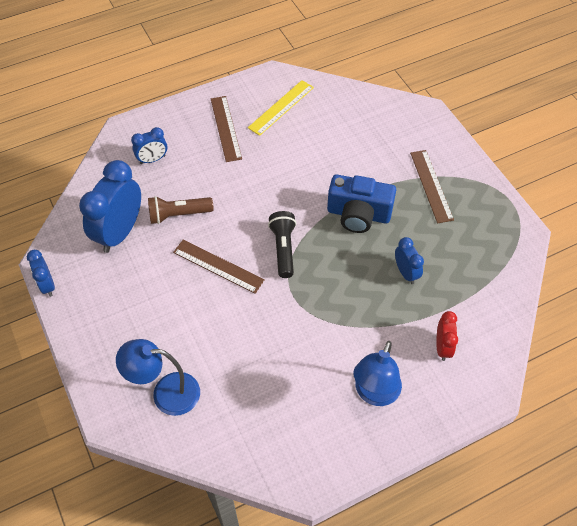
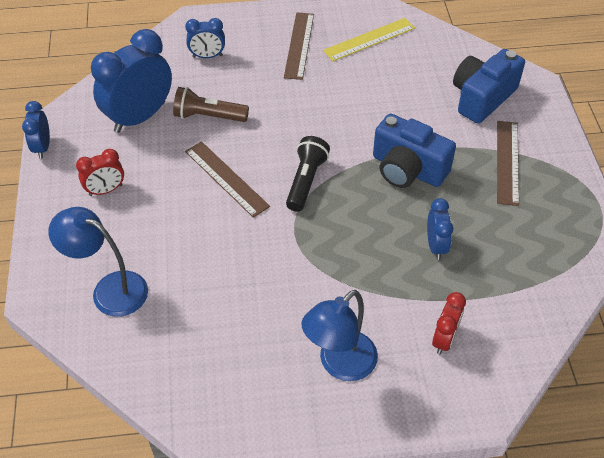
camera: 20 degrees right, 5 degrees down
(121, 307) = (106, 190): none -> red clock
(390, 135) = (482, 98): none -> blue camera

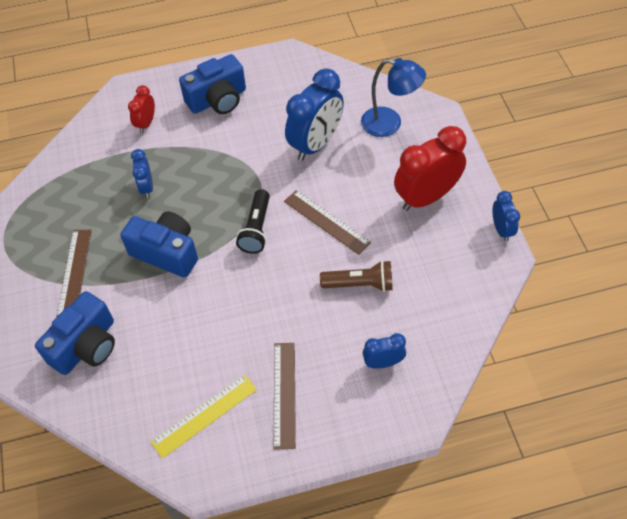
camera: 175 degrees right, 5 degrees up
(106, 190) = (426, 197): red clock -> red clock, size x1.95
(140, 117) = (426, 274): blue clock -> blue clock (316, 144)
(340, 364) = (218, 100): blue lamp -> blue camera

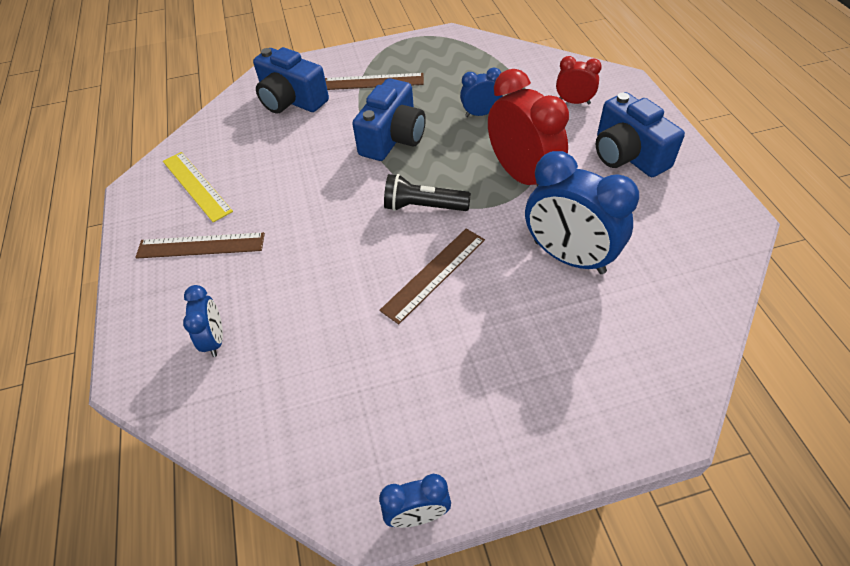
camera: 90 degrees right, 5 degrees down
(360, 284) = (333, 313): brown flashlight -> none
(390, 124) = (628, 348): blue lamp -> none
(426, 197) = (481, 398): red clock -> red clock (522, 176)

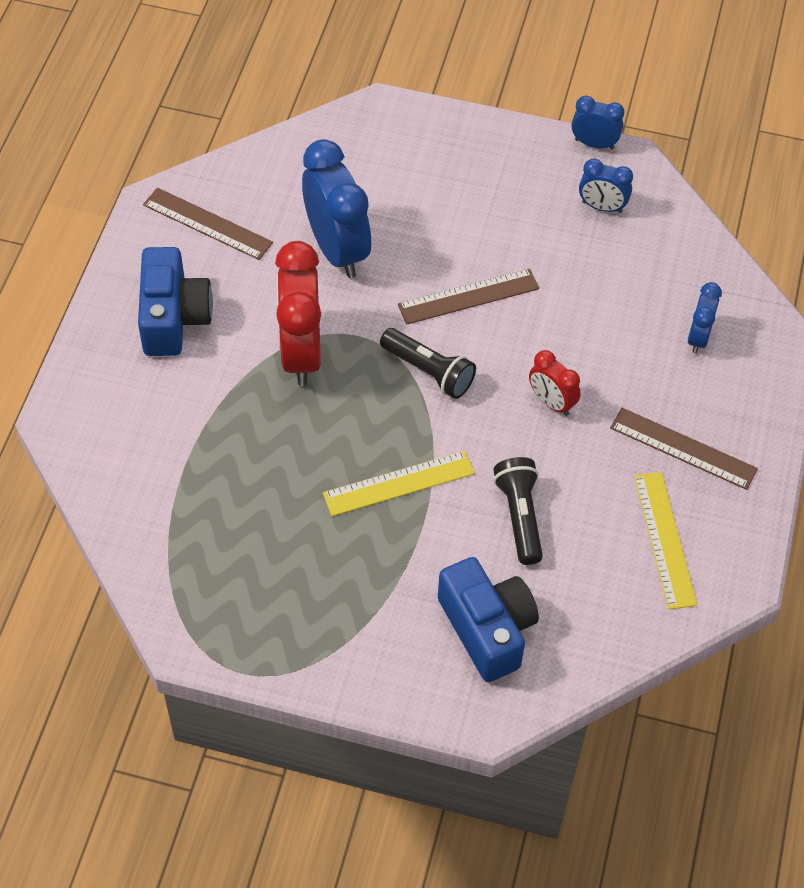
camera: 155 degrees left, 5 degrees up
(303, 156) = (520, 516): none -> black flashlight
(373, 82) = (359, 601): brown ruler -> brown ruler (207, 224)
(393, 138) = (399, 483): blue camera -> yellow ruler
(480, 114) = (270, 462): blue clock -> blue clock (602, 207)
(574, 102) = (151, 418): red clock -> red clock (551, 402)

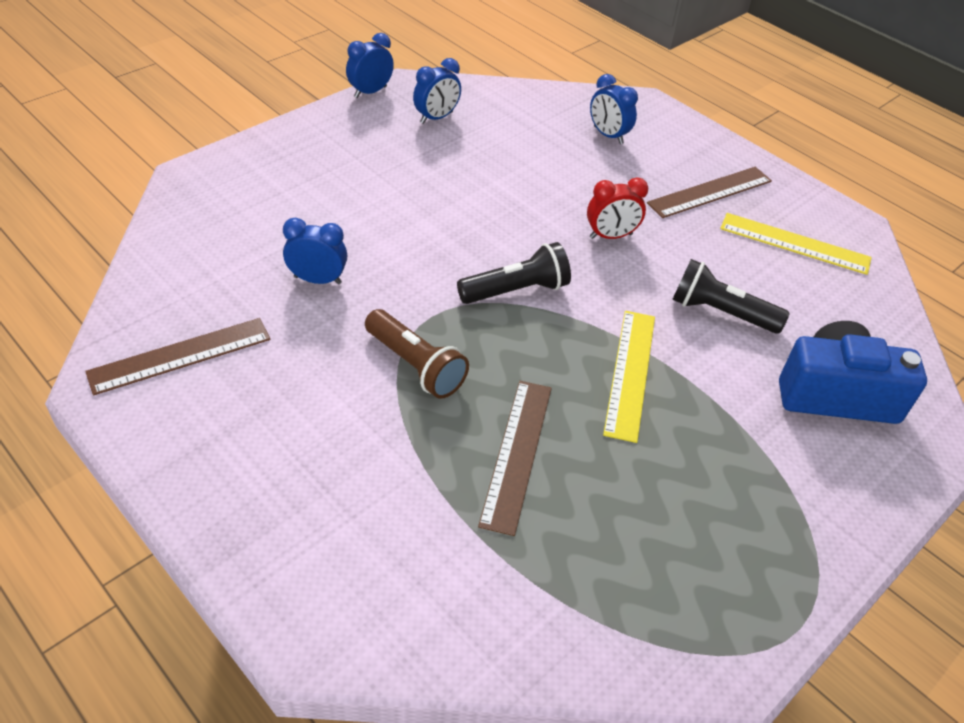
camera: 60 degrees left, 10 degrees down
(173, 318) = (272, 446): blue camera -> none
(301, 353) = (416, 366): red clock -> brown flashlight
(337, 249) = (317, 280): blue clock -> blue clock, size x0.51
(468, 296) = (455, 227): brown ruler -> brown ruler (517, 453)

